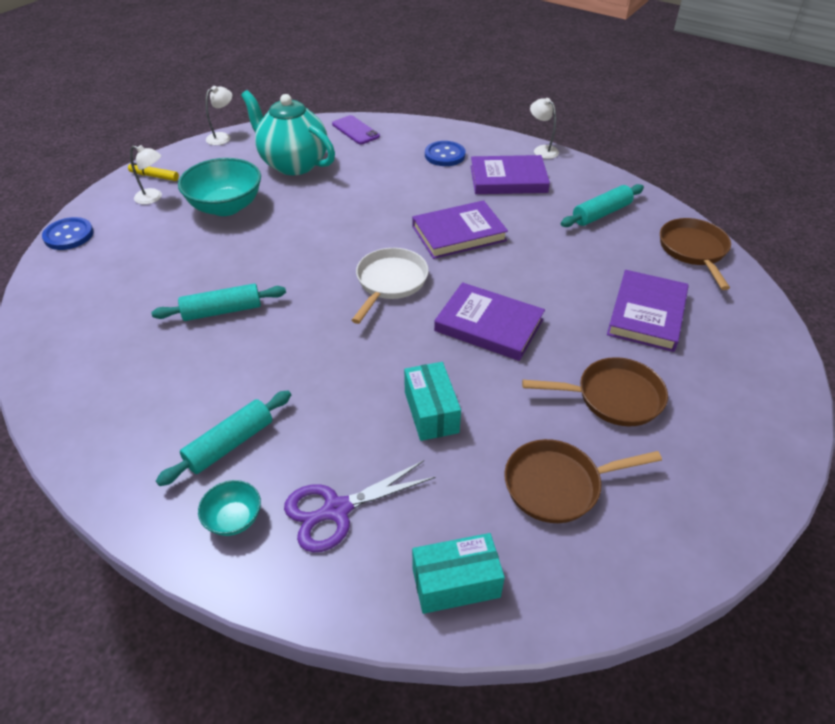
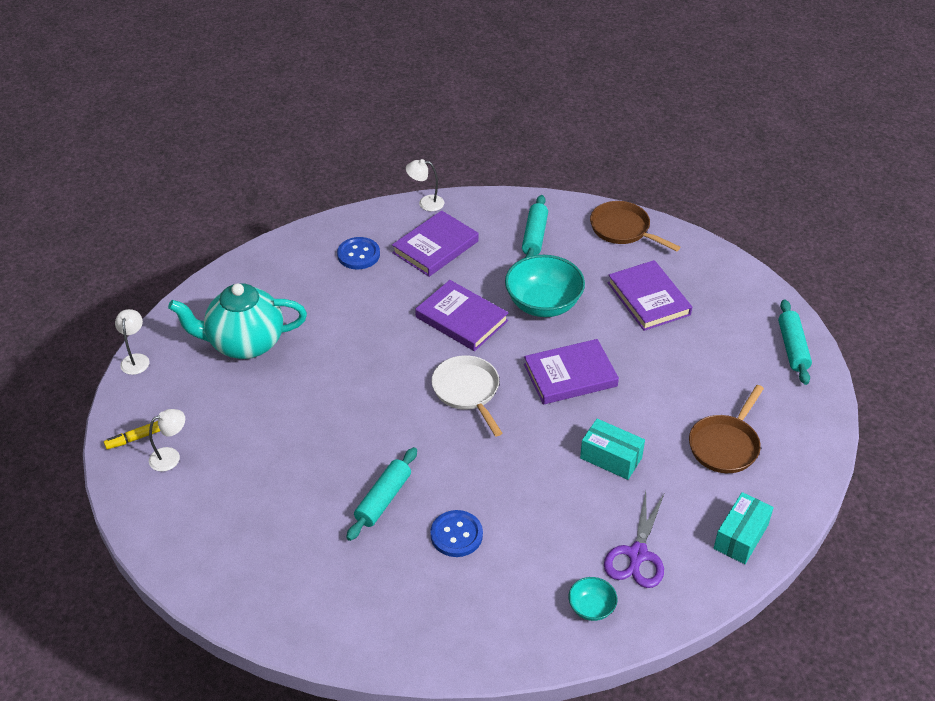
camera: 45 degrees left, 0 degrees up
(69, 235) = (153, 540): blue button -> blue button (456, 535)
(226, 207) = (249, 420): turquoise bowl -> turquoise bowl (543, 304)
(229, 444) = (525, 573): turquoise rolling pin -> turquoise rolling pin (792, 348)
(355, 130) = (249, 276): purple phone -> none
(459, 233) = (461, 319): purple book -> purple book turned 75 degrees counterclockwise
(613, 397) = (693, 370): brown pan -> none

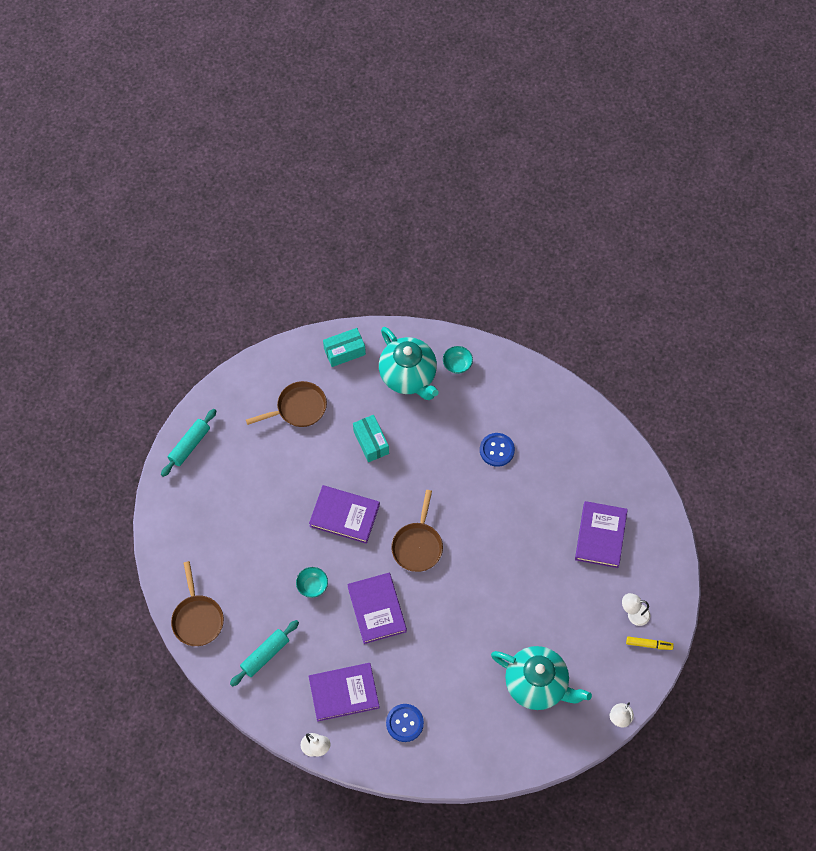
camera: 145 degrees left, 20 degrees up
(383, 499) = (522, 499): turquoise rolling pin -> none
(467, 391) = (417, 545): white pan -> brown pan
(543, 304) = (312, 586): turquoise bowl -> turquoise bowl, size x0.50
(637, 555) = (408, 376): purple scissors -> turquoise teapot
(648, 299) = (240, 543): purple book -> purple book (600, 536)

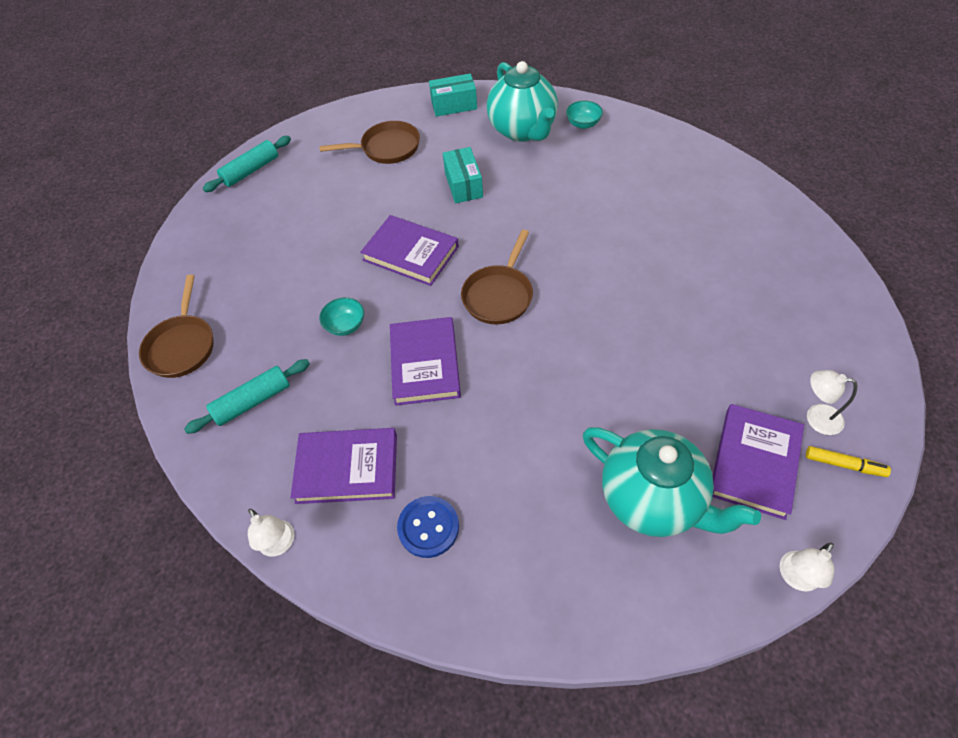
camera: 15 degrees right, 10 degrees down
(497, 450) = (622, 205): blue button -> none
(600, 536) = (762, 311): purple book -> purple book (754, 463)

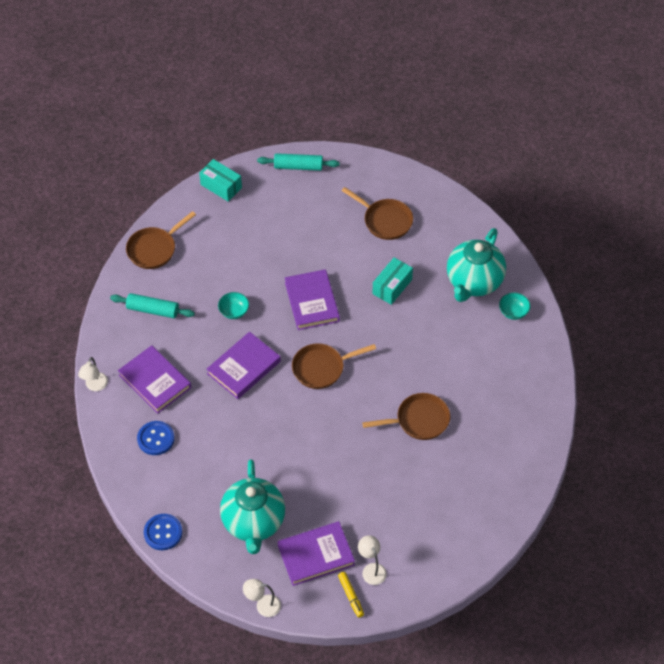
camera: 45 degrees right, 0 degrees up
(454, 105) = (461, 225): turquoise box -> turquoise box (221, 186)
(581, 626) = (163, 533): none -> blue button
(643, 256) = (419, 420): none -> brown pan

